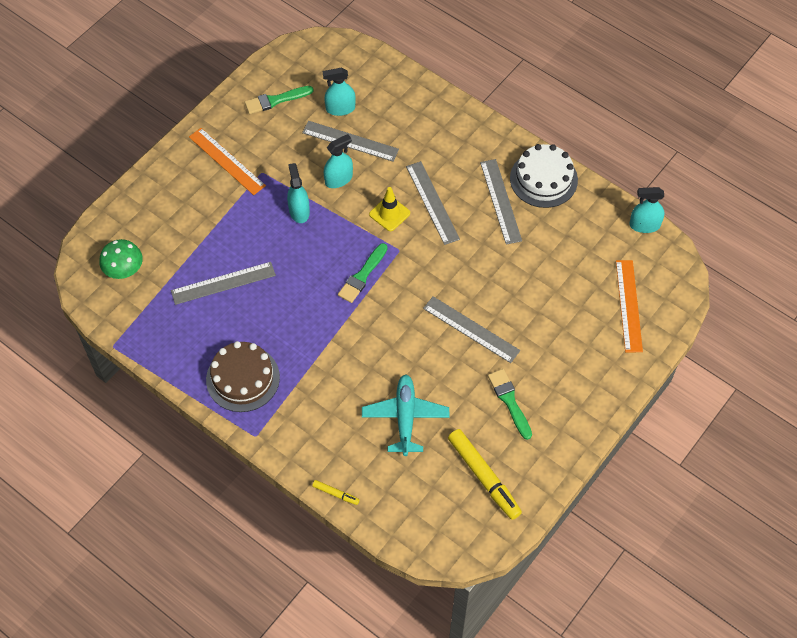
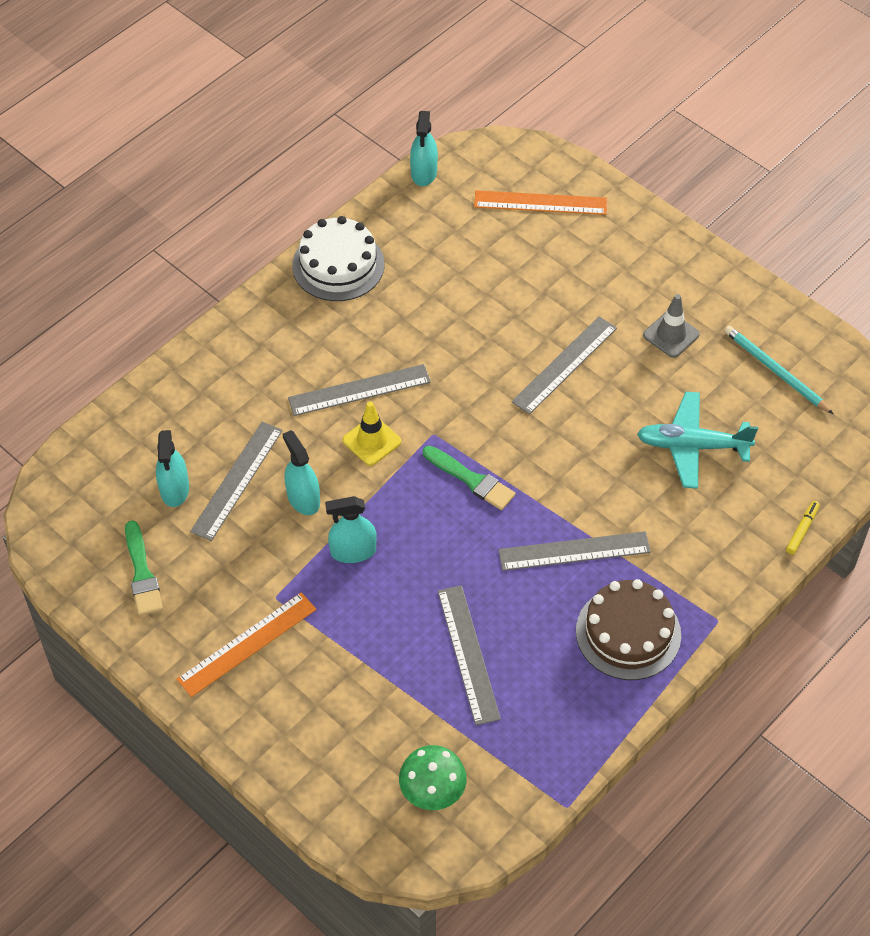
camera: 85 degrees left, 5 degrees down
(484, 477) = (775, 371): yellow marker -> turquoise pencil
(500, 201) = (367, 314): grey ruler -> grey ruler (574, 551)
(509, 401) = (671, 335): green brush -> grey traffic cone

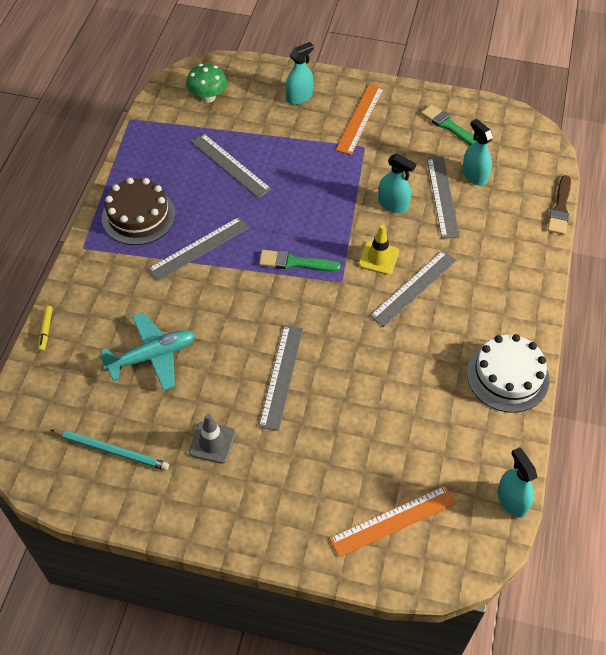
camera: 150 degrees right, 0 degrees up
(116, 402) = (560, 208): none -> brown brush
(353, 551) = (338, 189): turquoise spray bottle -> turquoise spray bottle (299, 97)

